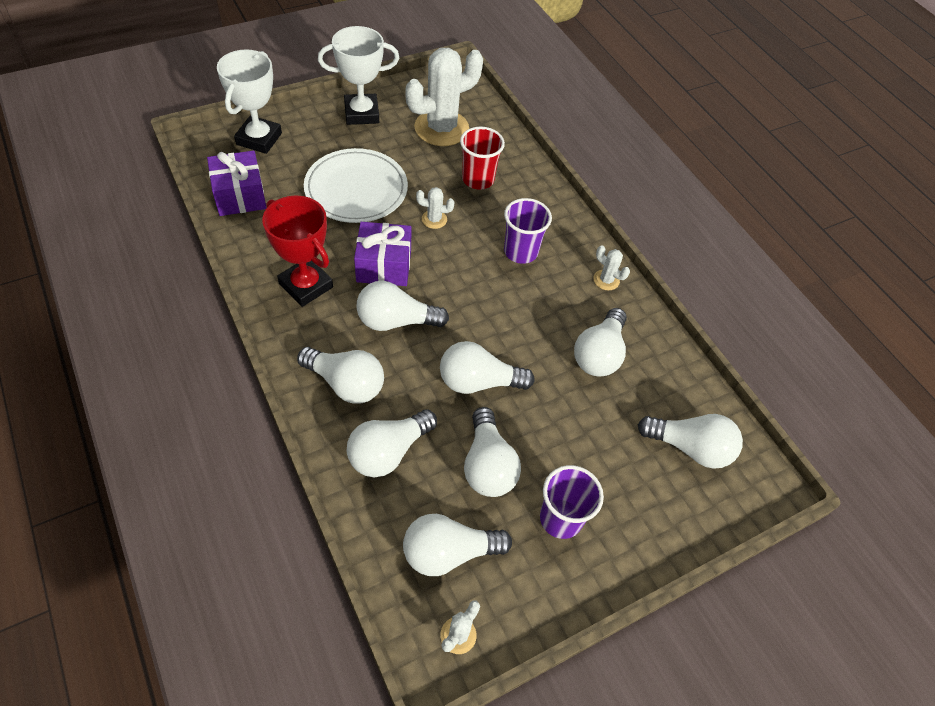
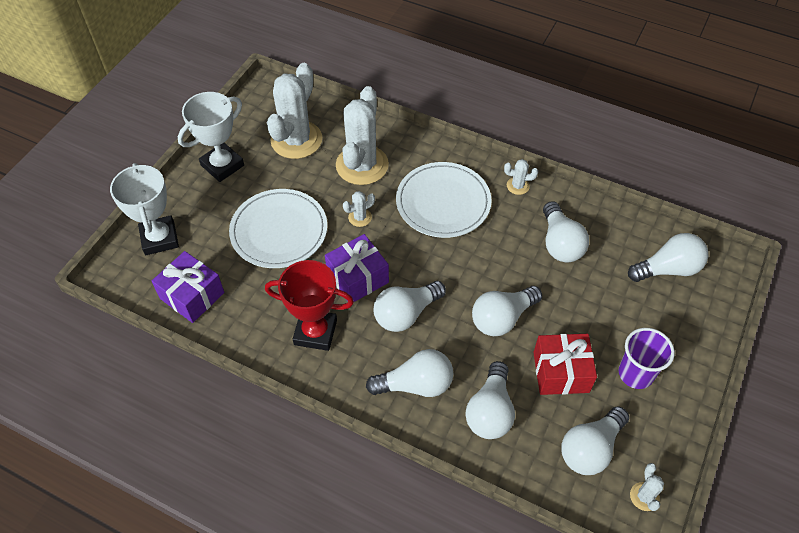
camera: 30 degrees left, 0 degrees up
(478, 179) = (362, 165): red cup -> white cactus
(487, 465) = (561, 372): white light bulb -> red gift
(520, 252) = (443, 202): purple cup -> white plate

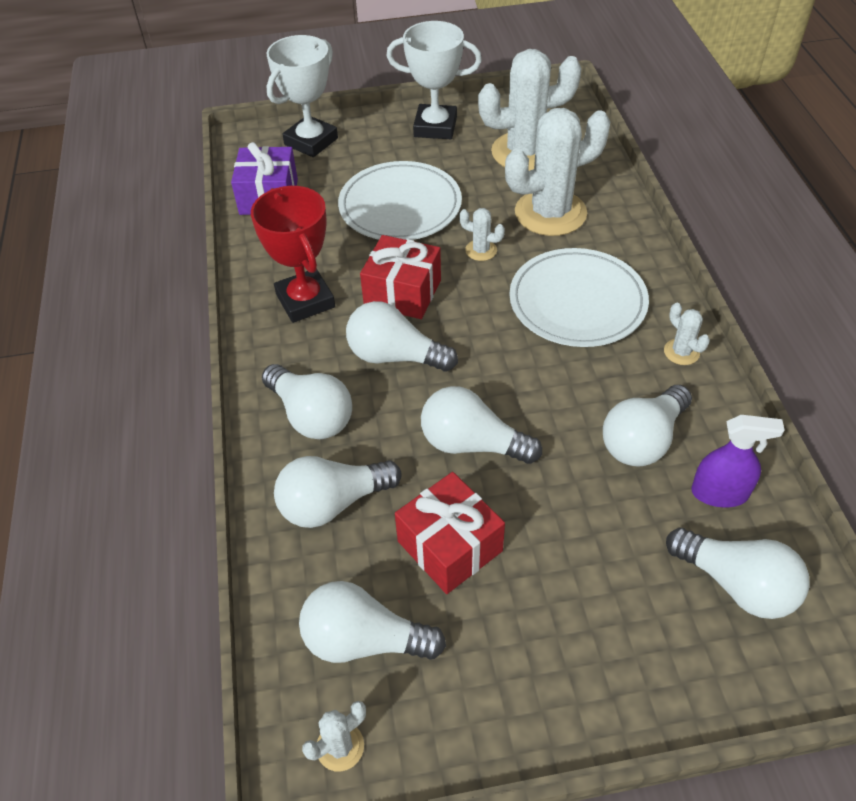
camera: 55 degrees right, 5 degrees down
(357, 278) = (402, 293): purple gift -> red gift
(615, 237) = (719, 493): none -> purple spray bottle
(635, 373) = (524, 634): purple cup -> none

